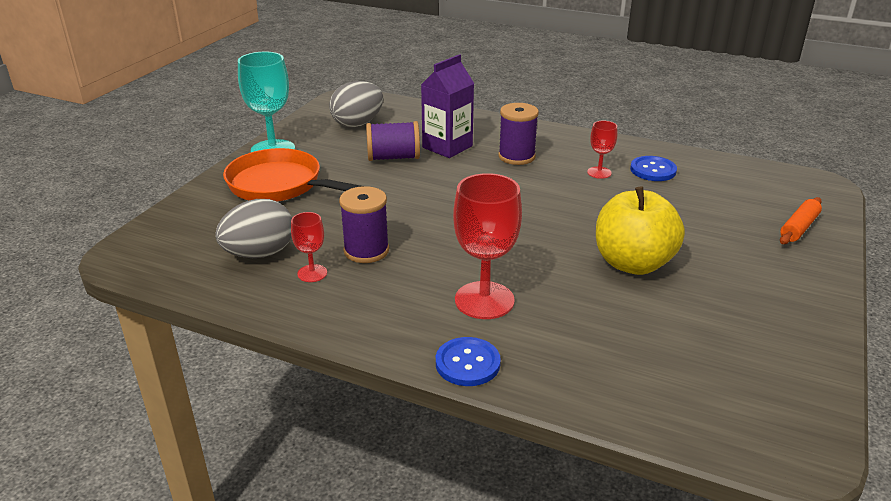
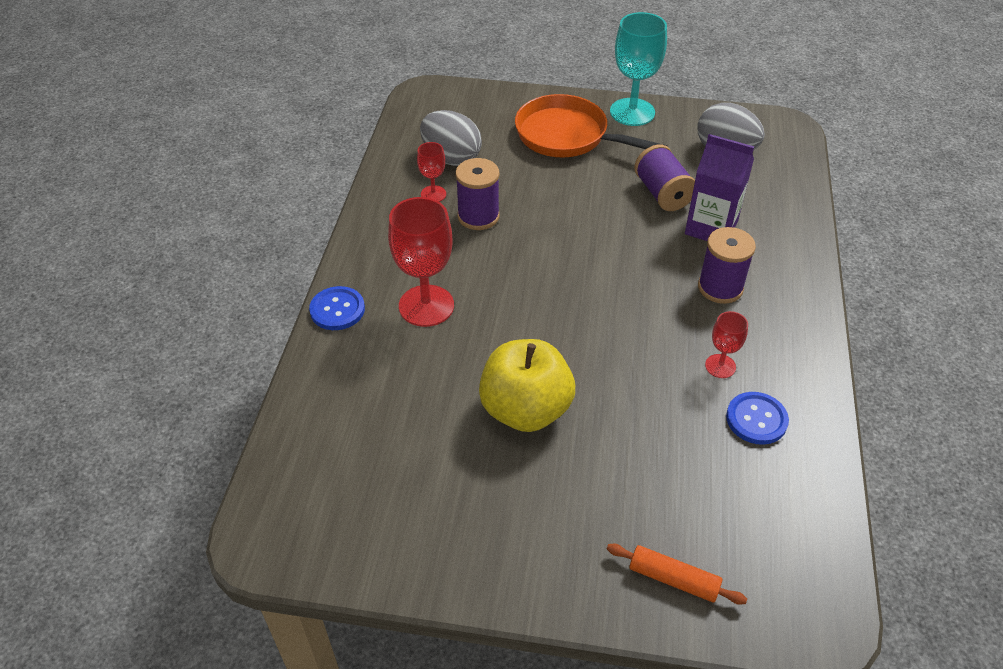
camera: 75 degrees right, 15 degrees up
(280, 185) = (567, 136): orange pan -> orange pan turned 75 degrees counterclockwise

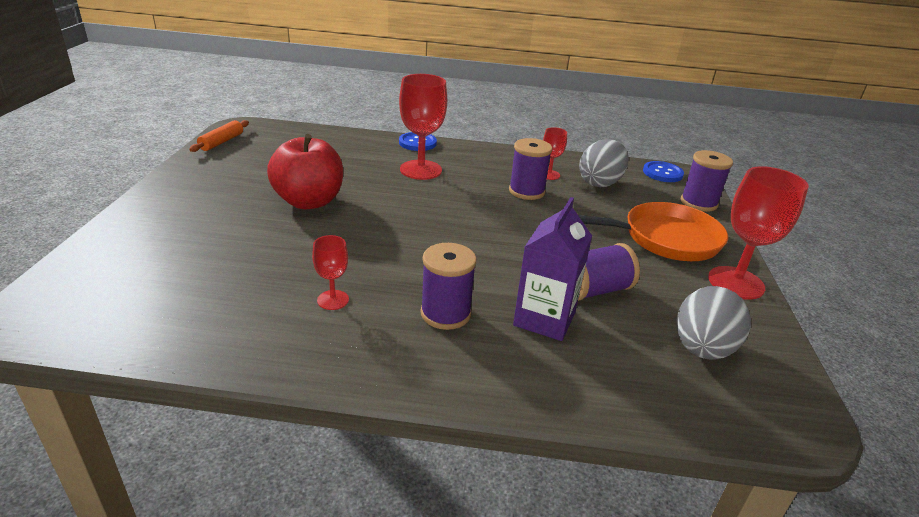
camera: 85 degrees right, 15 degrees down
(492, 99) = (698, 203): none -> purple spool
(525, 410) = (309, 201): yellow apple -> red apple
(567, 136) = (664, 239): orange pan -> orange pan turned 60 degrees clockwise
(632, 112) = (736, 283): turquoise goblet -> red goblet
(673, 579) = (119, 250): orange rolling pin -> orange rolling pin (221, 142)
(756, 419) = (258, 314): blue button -> blue button (662, 173)

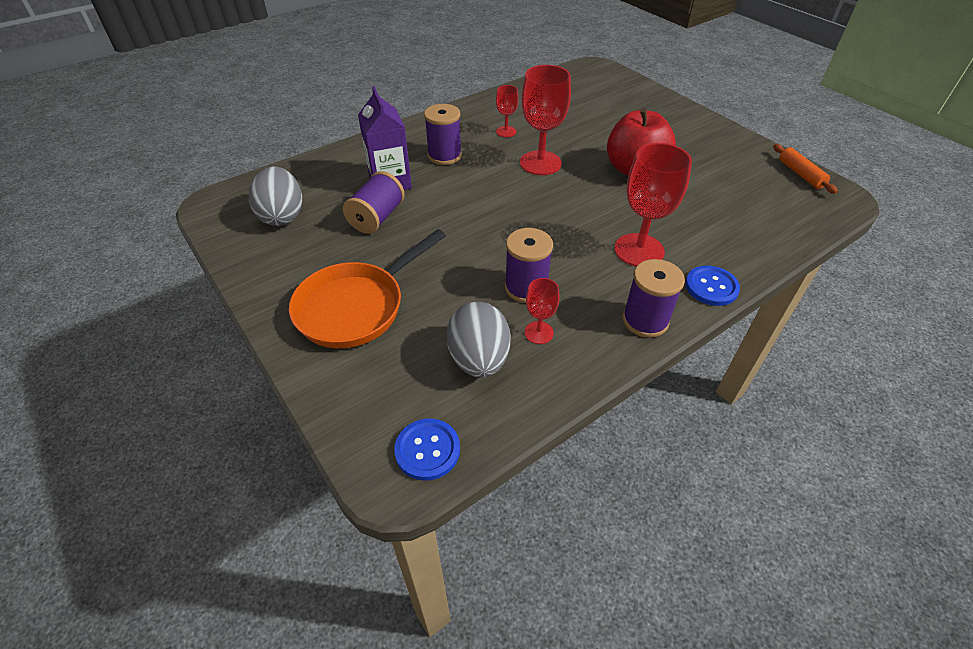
camera: 140 degrees right, 15 degrees up
(698, 203) = (348, 404): purple spool -> purple spool (645, 320)
(736, 283) = (272, 290): red goblet -> red goblet (540, 163)

